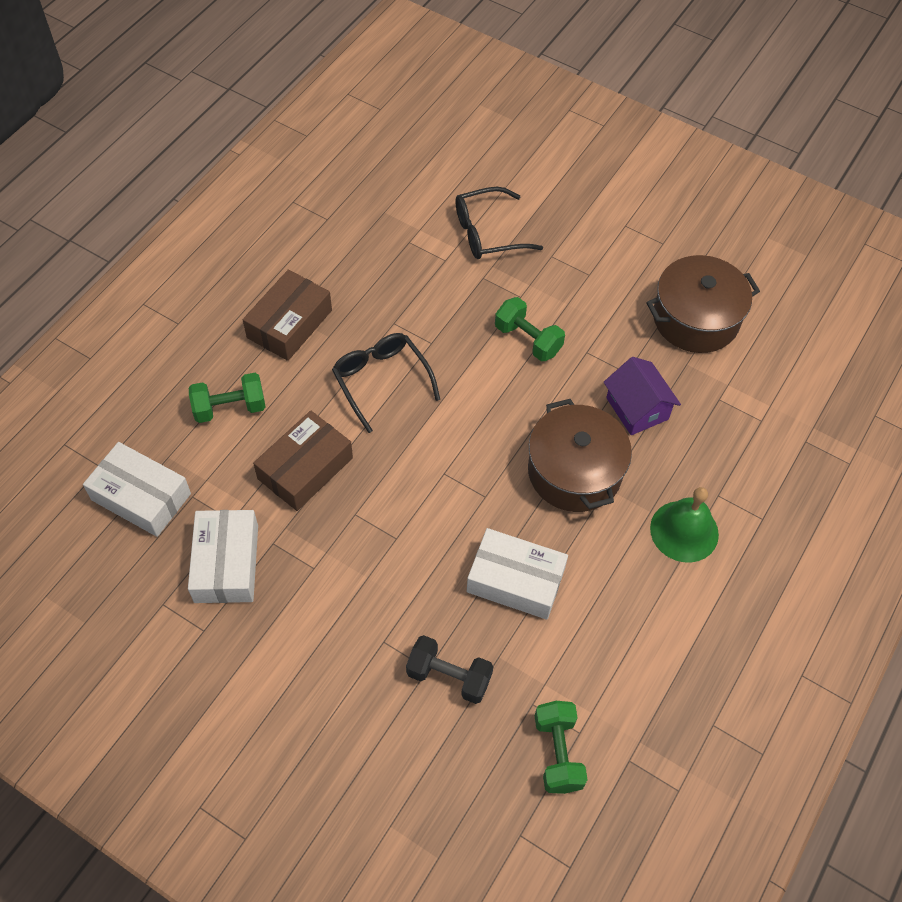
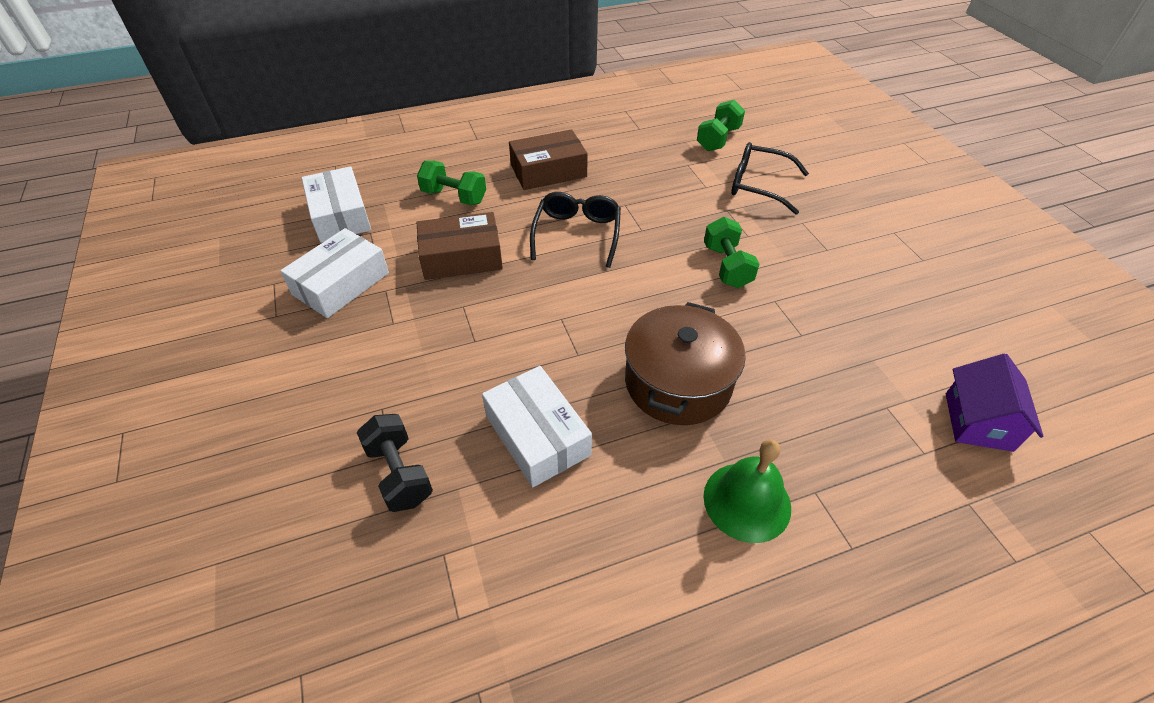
camera: 40 degrees right, 10 degrees down
(557, 753) = (417, 621): green dumbbell -> green dumbbell (718, 139)
(637, 408) = (787, 367): purple house -> purple house (978, 421)
(695, 319) = (913, 330): brown pot -> none

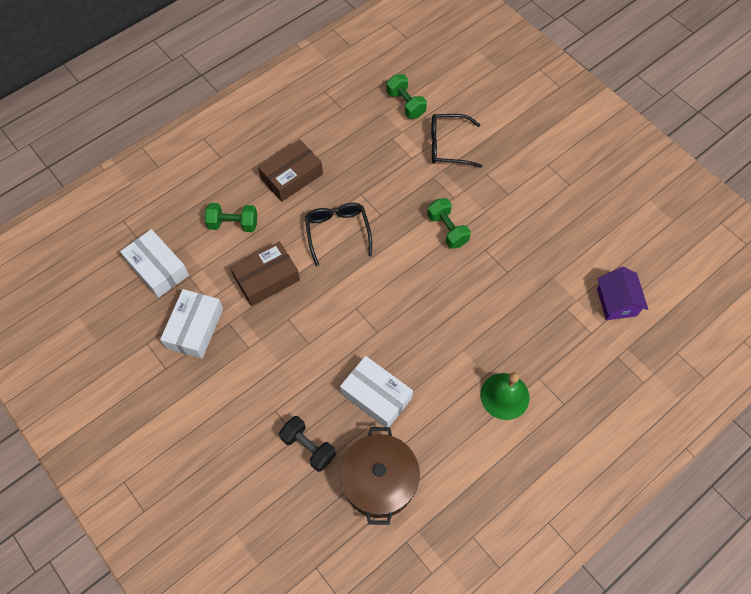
camera: 20 degrees left, 15 degrees up
(678, 382) = (444, 332): brown pot -> brown pot (379, 481)
(718, 139) = (405, 104): green dumbbell -> green dumbbell turned 45 degrees counterclockwise

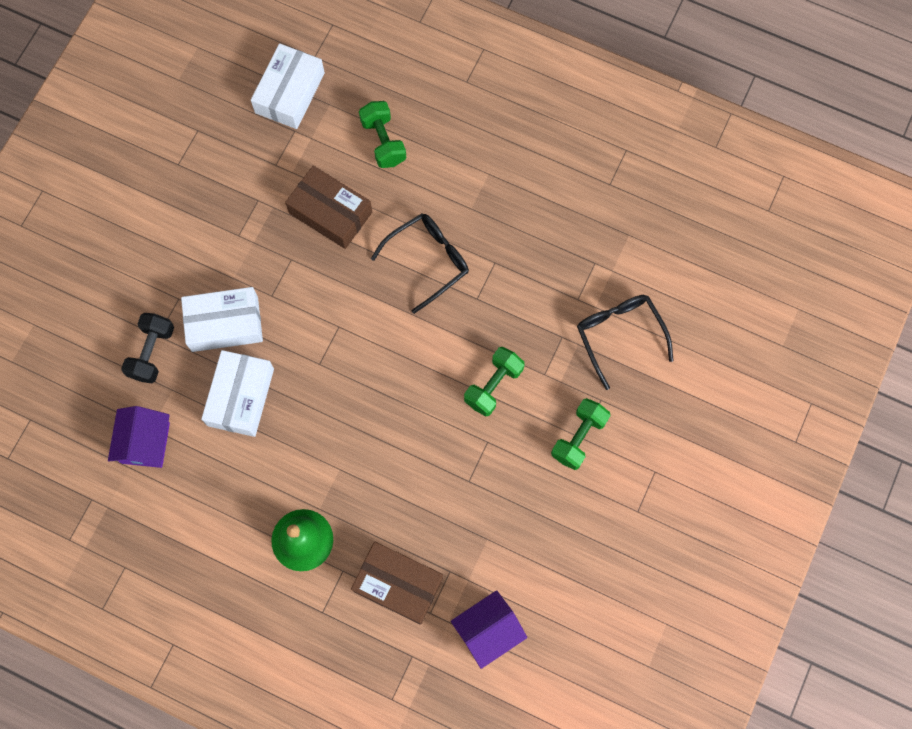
camera: 65 degrees right, 10 degrees up
(195, 328) = (236, 169): white box -> white box (225, 323)
(292, 176) = (479, 173): brown box -> brown box (398, 584)
(379, 481) = (145, 443): brown pot -> purple house
(405, 104) = (657, 256): green dumbbell -> green dumbbell (578, 437)

